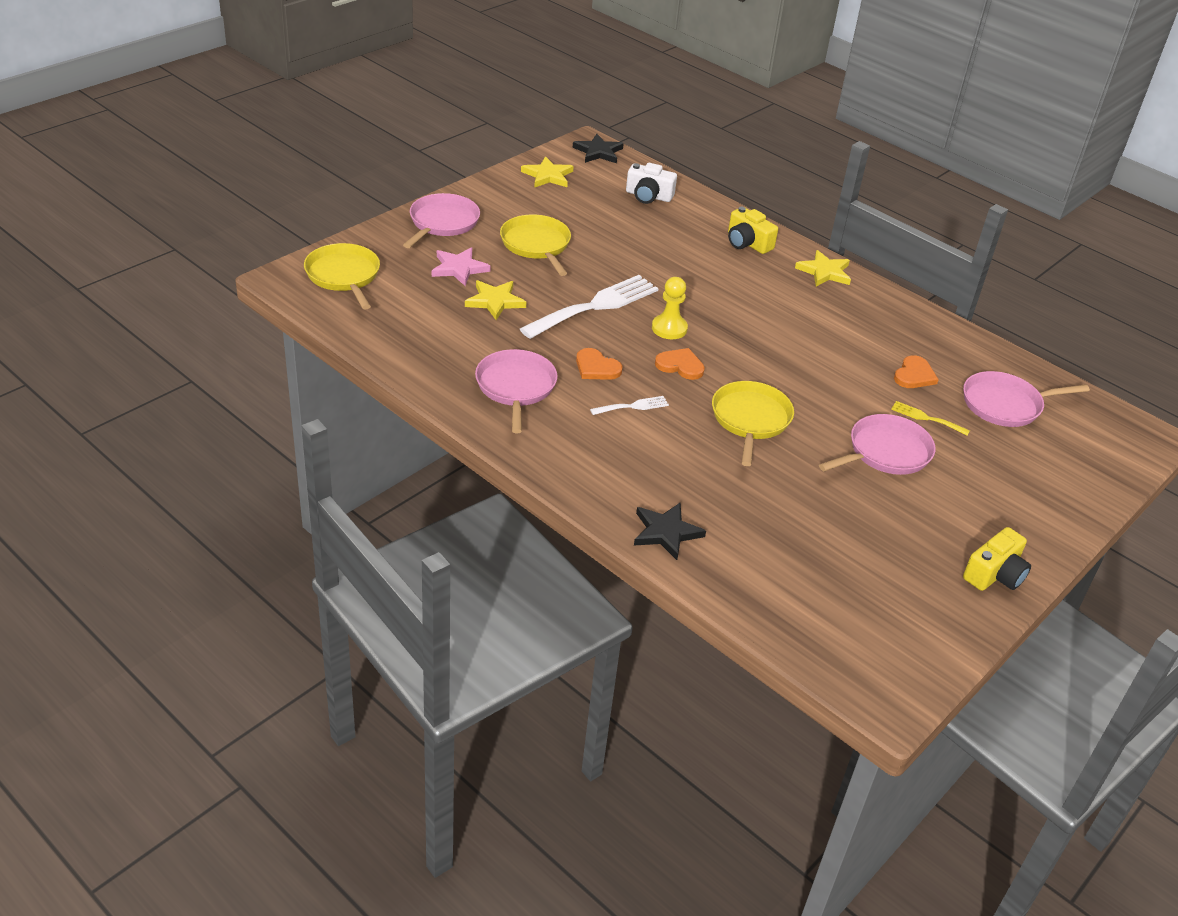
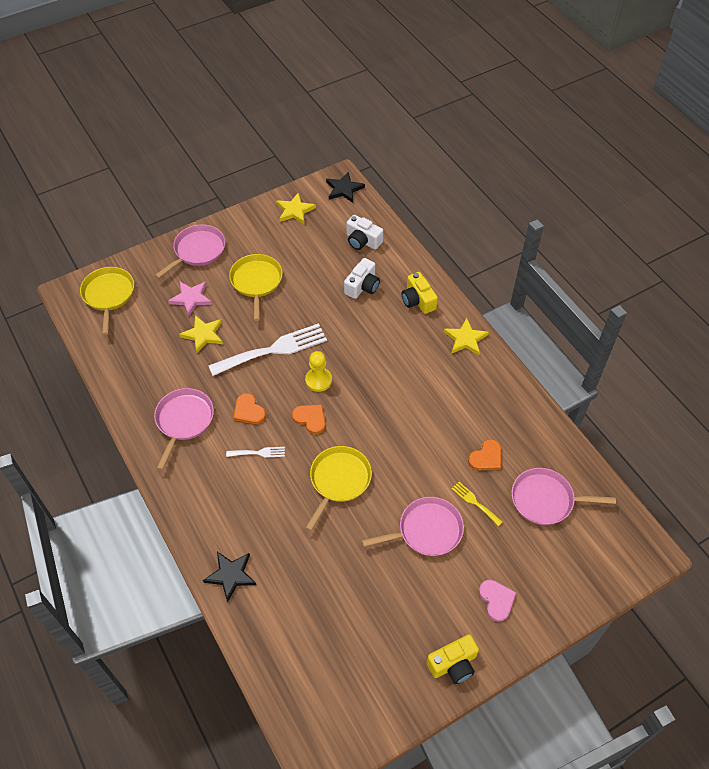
camera: 20 degrees right, 15 degrees up
(672, 236) = (362, 286): none -> white camera
(1007, 505) = (496, 600): none -> pink heart

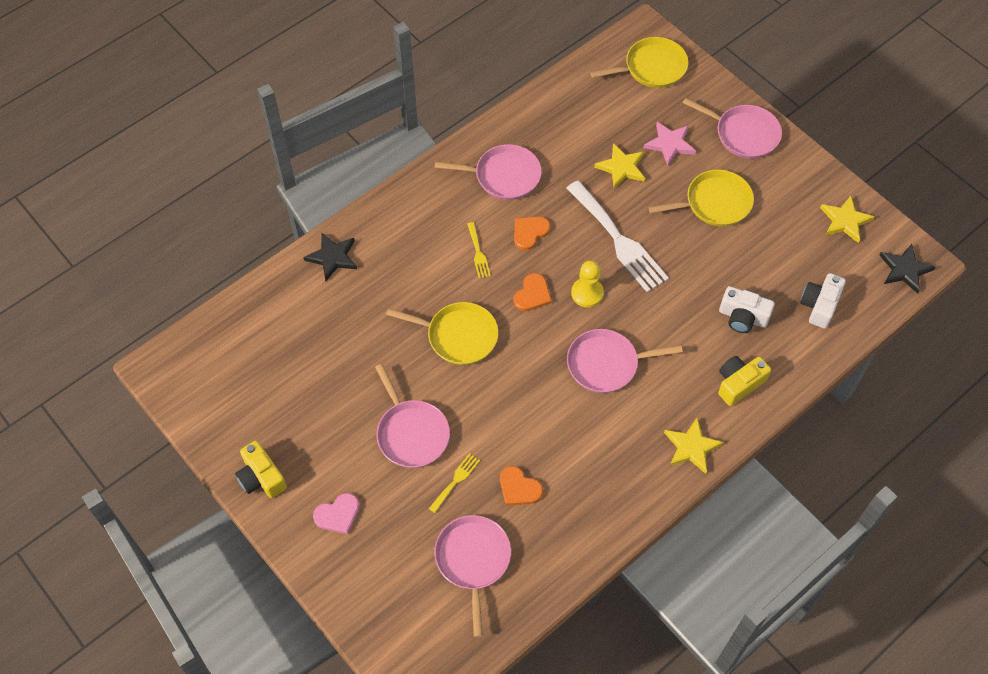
camera: 80 degrees right, 5 degrees up
(259, 453) = (478, 253): white fork -> yellow fork
(386, 379) = (606, 364): none -> pink pan

